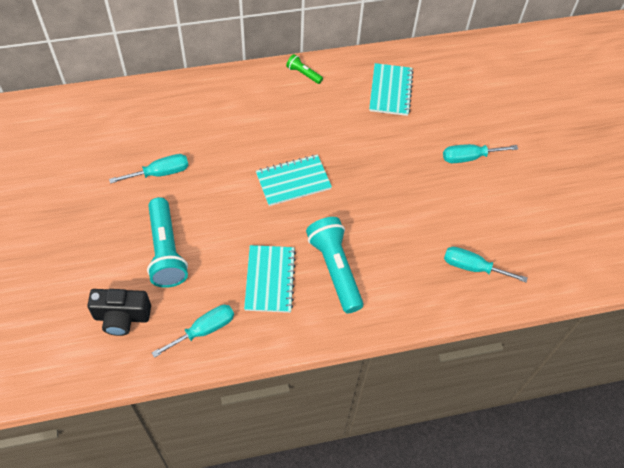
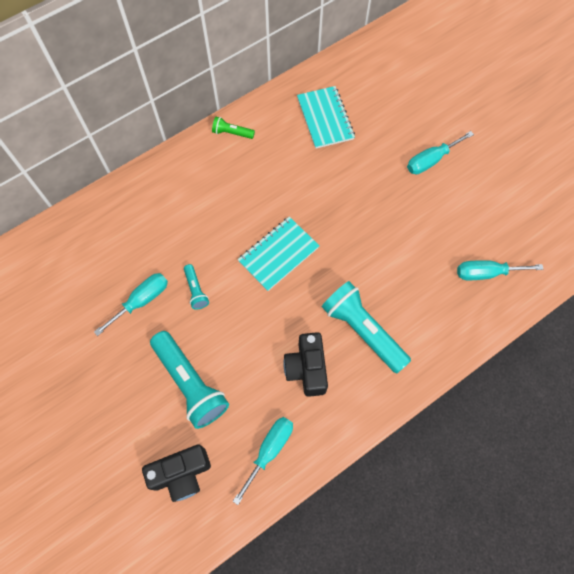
camera: 20 degrees left, 10 degrees up
(209, 182) = (196, 290): none -> turquoise flashlight
(270, 279) = (306, 369): turquoise notebook -> black camera

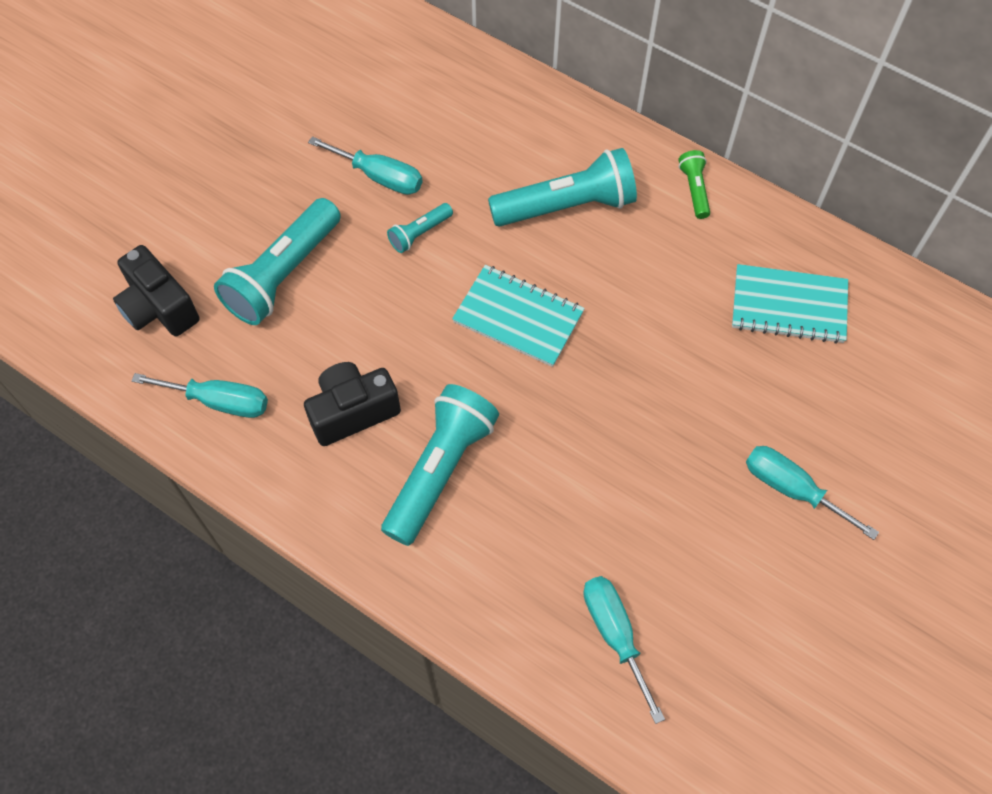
camera: 70 degrees right, 5 degrees down
(213, 202) = (566, 206): none -> turquoise flashlight
(325, 118) = (788, 306): turquoise notebook -> turquoise notebook turned 45 degrees clockwise

